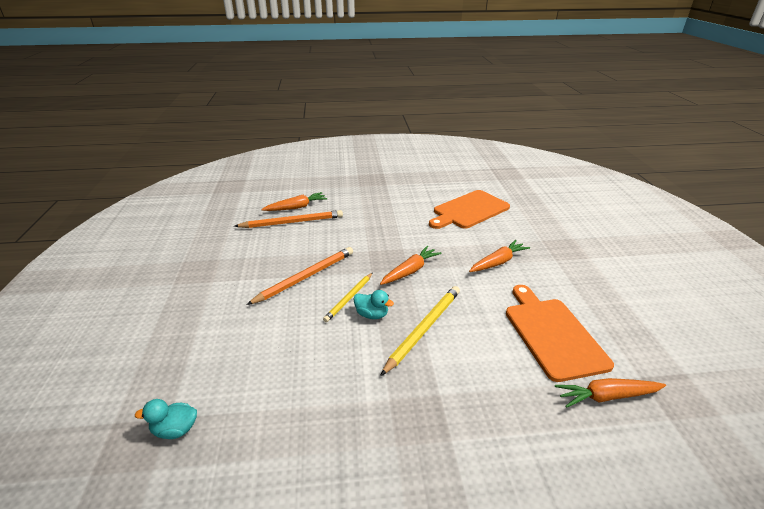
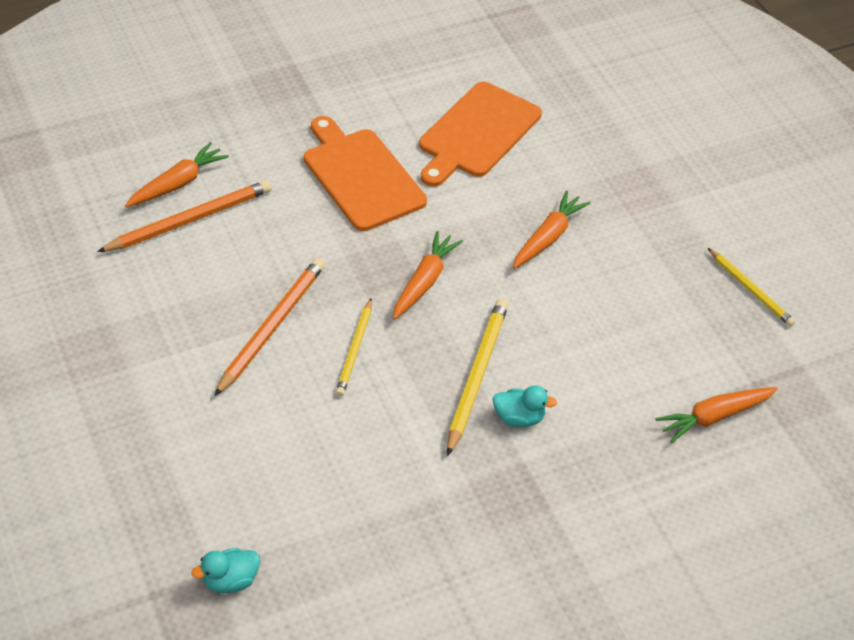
camera: 20 degrees left, 15 degrees up
(372, 314) = (398, 369): turquoise duck -> turquoise duck (519, 418)
(552, 334) = (643, 346): orange cutting board -> orange cutting board (361, 176)
(642, 315) = (751, 290): none -> yellow pencil

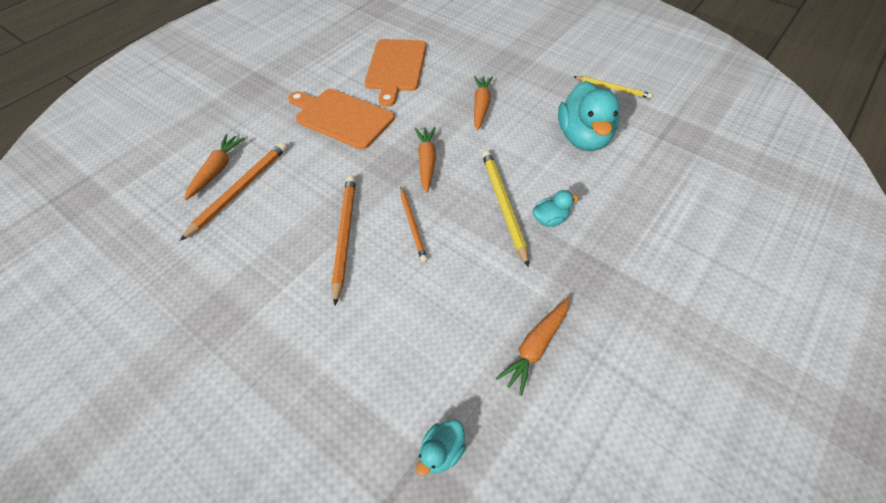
camera: 25 degrees left, 5 degrees up
(355, 350) = (413, 225): yellow pencil -> orange pencil
(648, 339) = (583, 138): none -> turquoise duck
(714, 417) = (657, 165): orange carrot -> orange carrot (536, 347)

